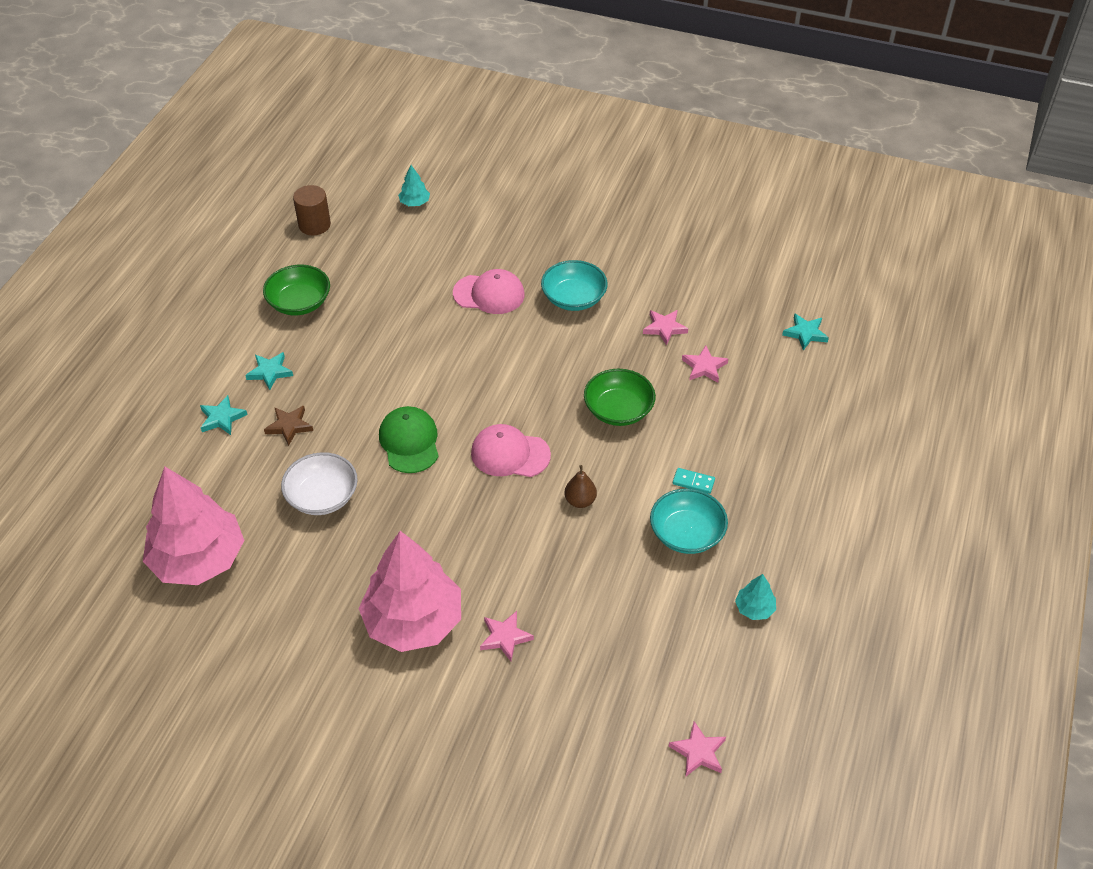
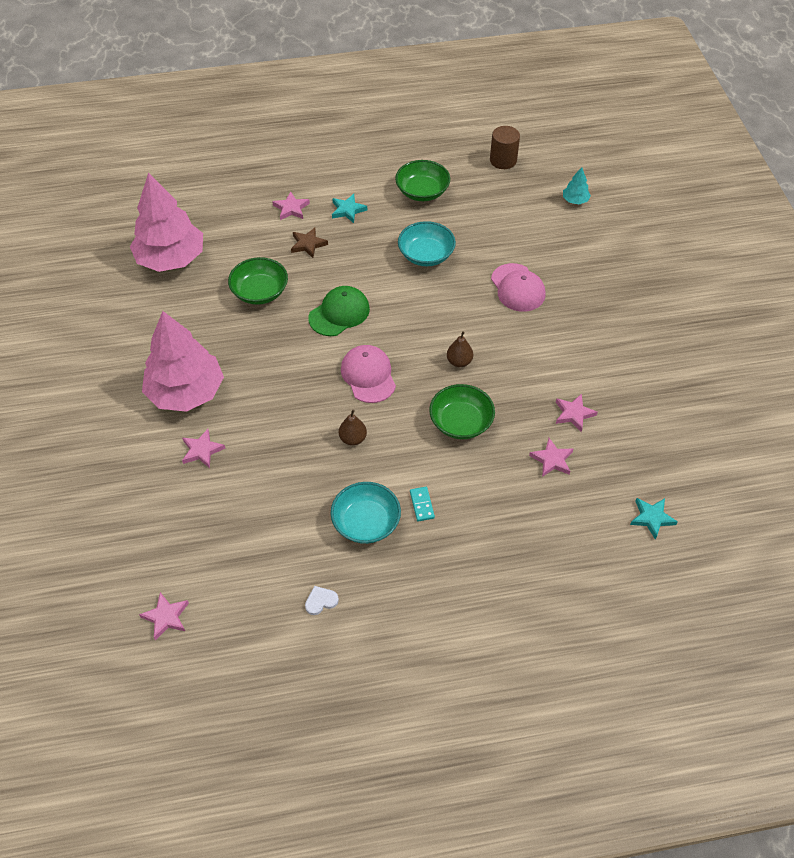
camera: 60 degrees right, 5 degrees up
(222, 418) = (291, 208): turquoise star -> pink star
(322, 496) = (260, 292): white bowl -> green bowl
(545, 378) = (459, 361): none -> brown pear
(573, 298) = (557, 340): turquoise bowl -> turquoise bowl (426, 255)
(754, 608) = (321, 601): turquoise tree -> white heart

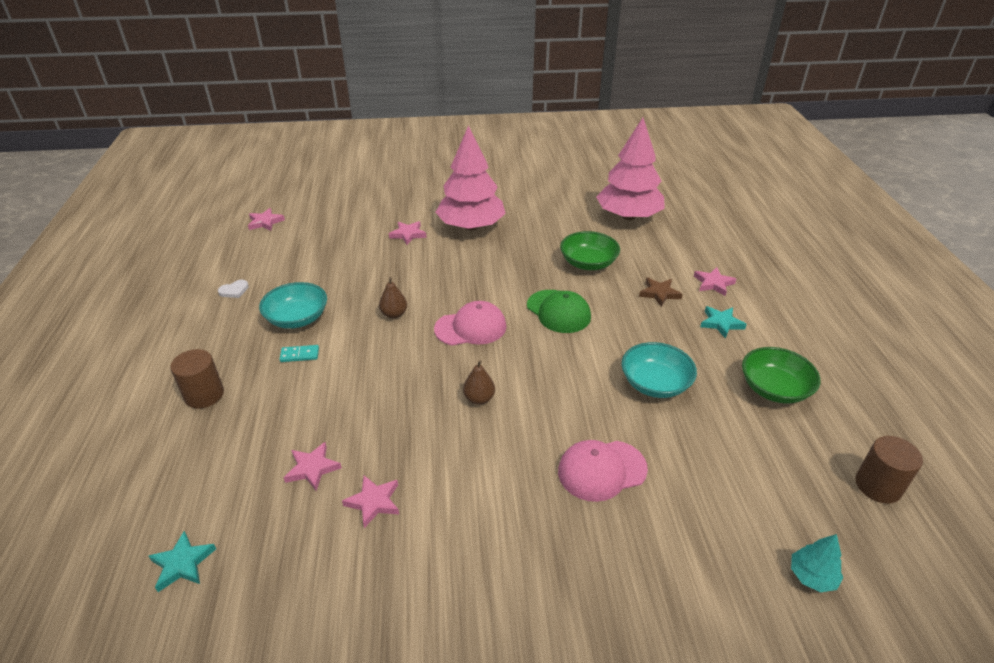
camera: 95 degrees right, 15 degrees down
(321, 601) = (234, 290): white heart -> white heart turned 75 degrees clockwise
(461, 422) = (391, 392): green bowl -> none
(486, 569) = (204, 395): none -> brown cylinder

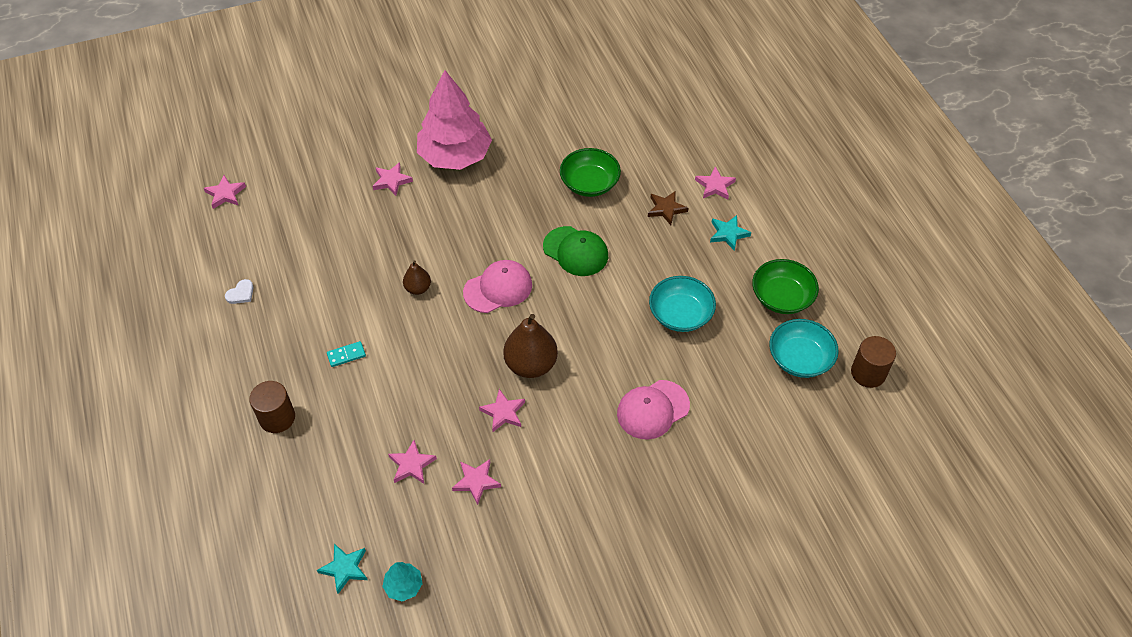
camera: 15 degrees left, 15 degrees up
(297, 318) = (323, 314): turquoise bowl -> turquoise bowl (800, 358)
(432, 438) = (503, 412): none -> pink star
(479, 399) = (531, 365): brown pear -> brown pear, size x1.84
(628, 216) = (616, 109): pink tree -> none
(812, 576) = (823, 460): turquoise tree -> turquoise tree (403, 586)

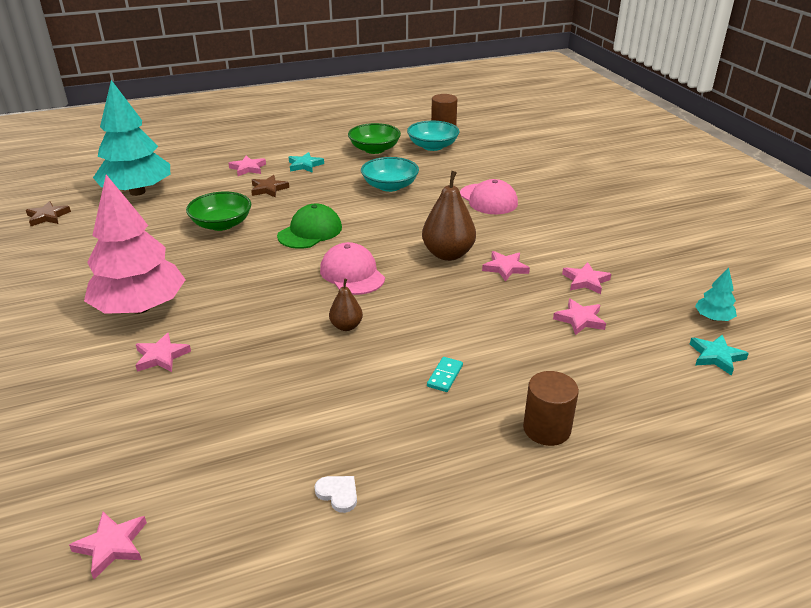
camera: 90 degrees left, 20 degrees down
(346, 355) = (445, 376): turquoise domino -> turquoise domino turned 45 degrees clockwise
(601, 64) = (48, 216): none -> brown star
(653, 111) = (137, 192): none -> turquoise tree

